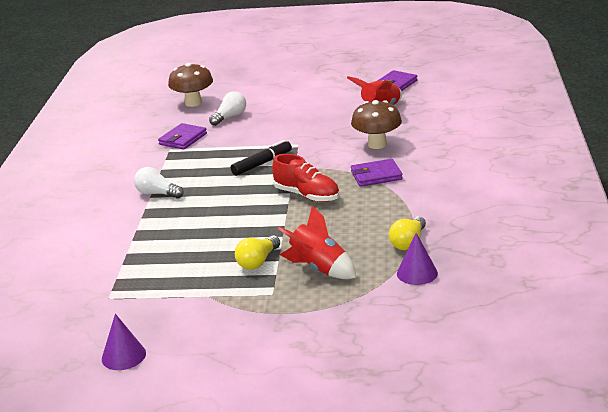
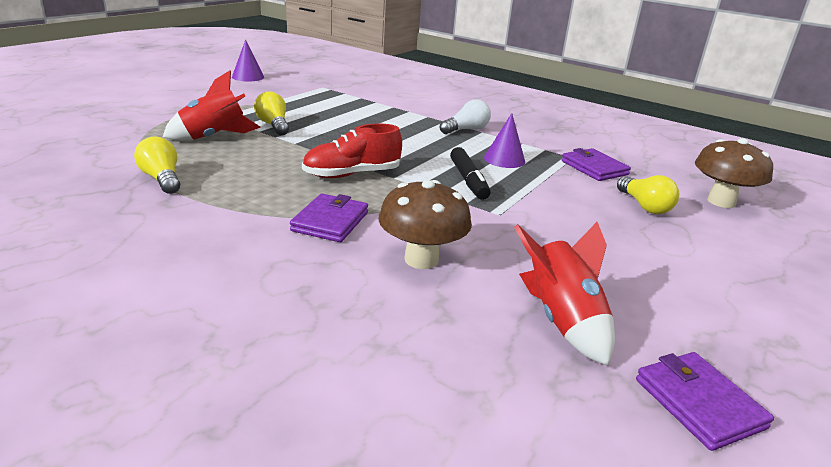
camera: 115 degrees right, 0 degrees up
(230, 117) = (644, 206): white light bulb -> yellow light bulb
(417, 273) = (111, 162): purple cone -> purple cone (504, 159)

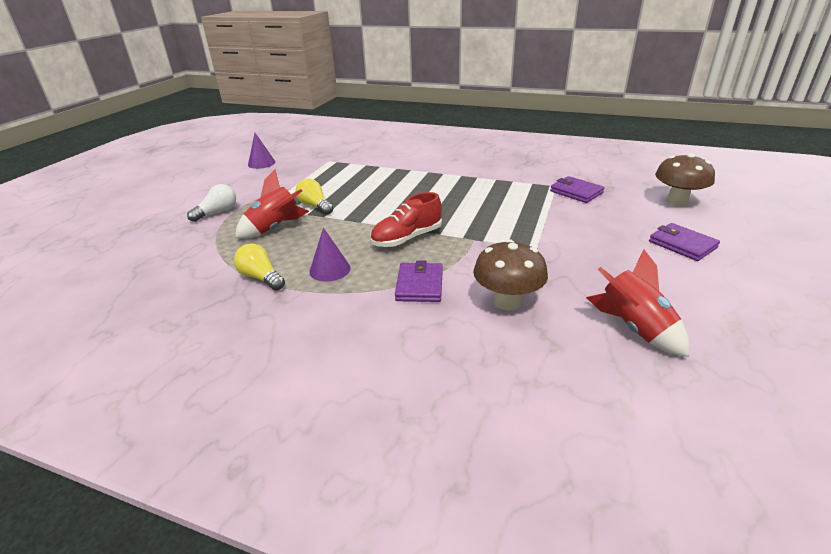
camera: 10 degrees left, 5 degrees up
(466, 130) = (465, 178): white light bulb -> white light bulb (217, 212)
(468, 180) = (495, 224): black marker -> none
(504, 159) = (509, 199): purple cone -> purple cone (330, 269)
(644, 206) = (629, 217): yellow light bulb -> none
(699, 403) = (757, 369): purple wallet -> purple wallet (682, 244)

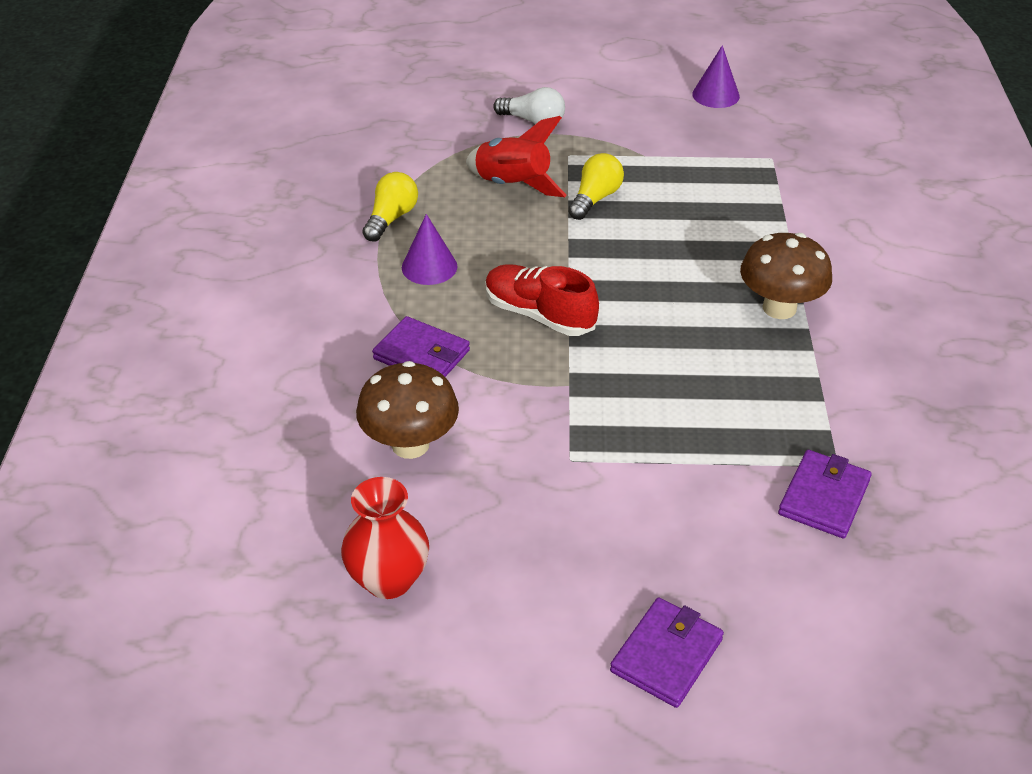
camera: 70 degrees right, 10 degrees up
(419, 285) = (421, 355): purple wallet -> purple wallet turned 45 degrees clockwise
(634, 328) = (389, 579): red rocket -> red vase
(677, 201) = (867, 662): brown mushroom -> brown mushroom (779, 308)

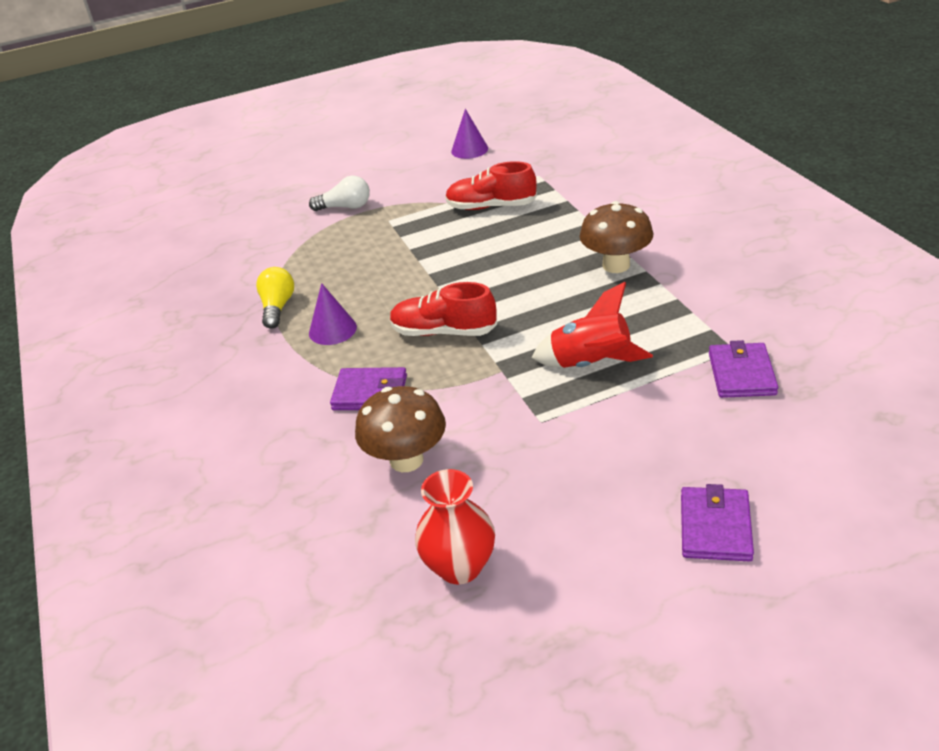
camera: 20 degrees left, 5 degrees down
(512, 185) = (360, 253): red rocket -> red rocket (591, 364)
(595, 198) = (430, 241): yellow light bulb -> none
(690, 179) = (491, 207): none -> red shoe

